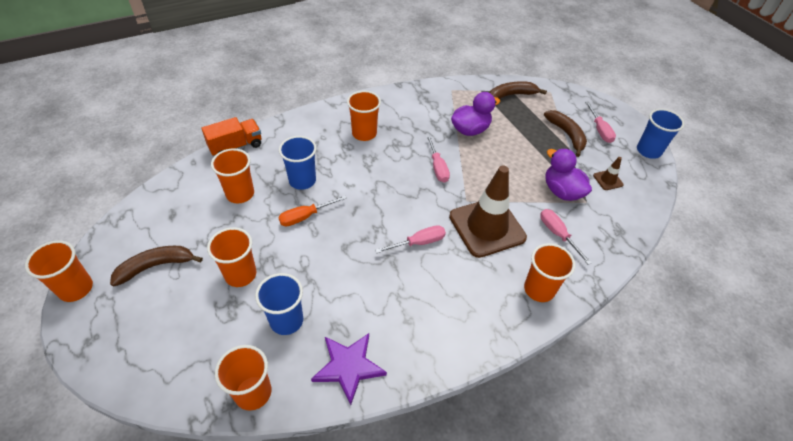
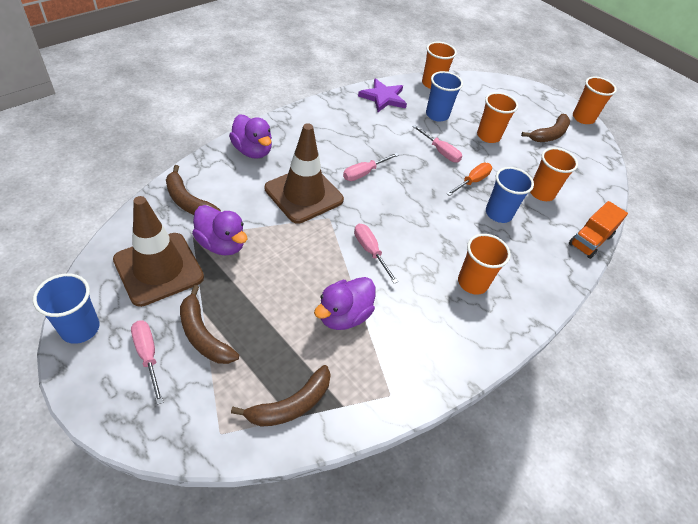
camera: 160 degrees right, 0 degrees up
(539, 289) = (252, 151): orange cup -> purple duck
(557, 234) = (231, 197): pink screwdriver -> pink screwdriver (440, 151)
(598, 235) = (188, 201): none -> brown banana
(608, 180) = (159, 269): brown traffic cone -> brown traffic cone, size x2.42

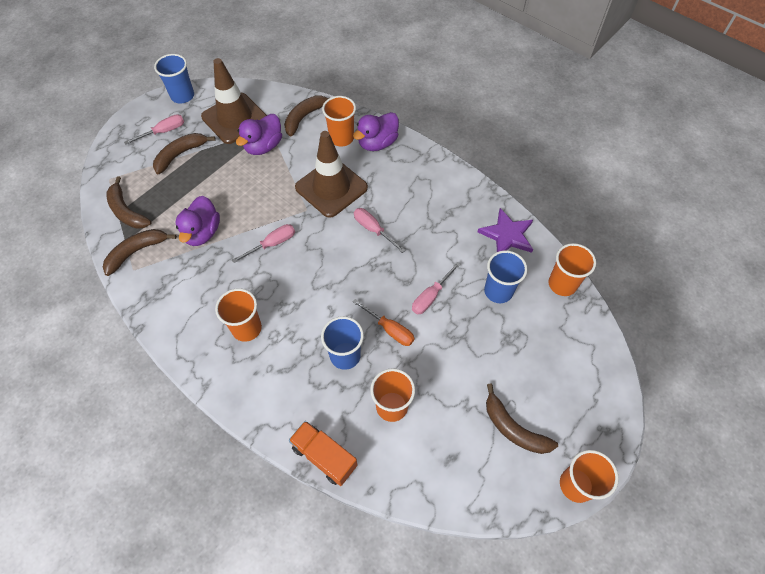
camera: 90 degrees right, 10 degrees up
(344, 315) = (202, 232): purple duck -> purple duck turned 120 degrees counterclockwise
(363, 391) = (136, 252): none -> brown banana
(488, 136) = (479, 349): orange cup -> orange cup (341, 138)

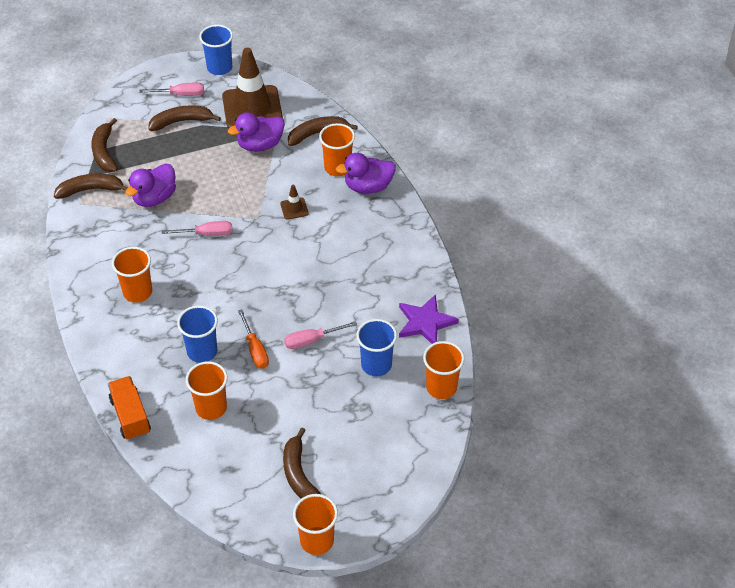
camera: 30 degrees right, 10 degrees down
(331, 188) = (294, 208): brown traffic cone -> brown traffic cone, size x0.41
(373, 229) = (304, 262): pink screwdriver -> none

